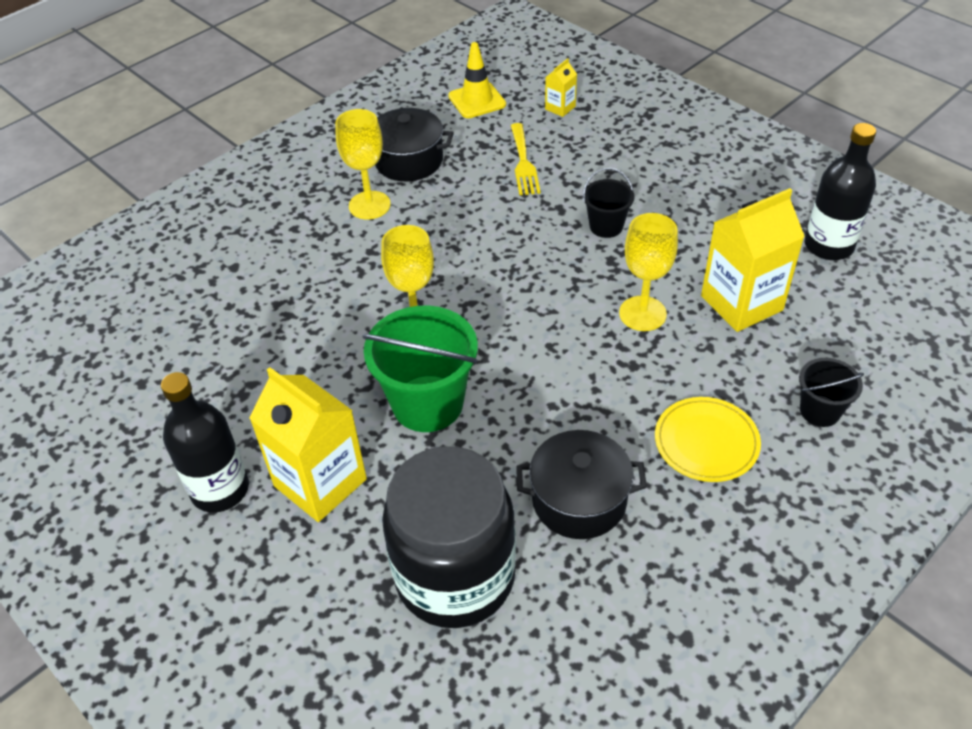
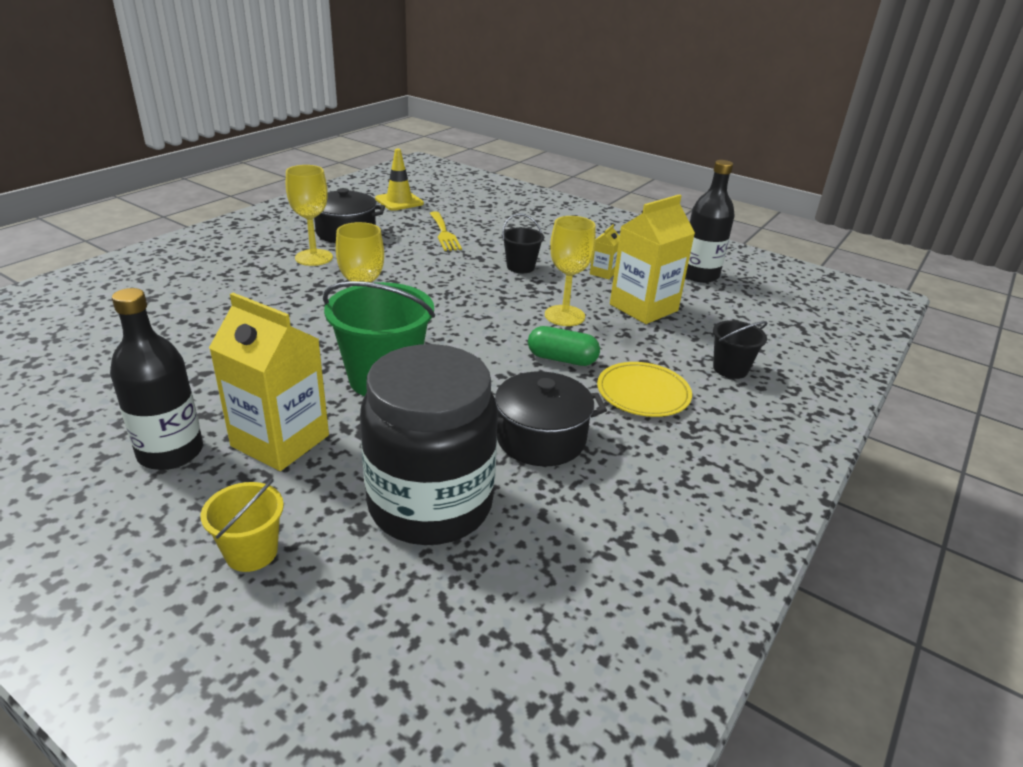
camera: 15 degrees left, 15 degrees down
(289, 616) = (251, 552): none -> yellow bucket
(560, 108) = (468, 205): yellow carton -> yellow carton (603, 273)
(625, 384) = (562, 359): none -> green capsule

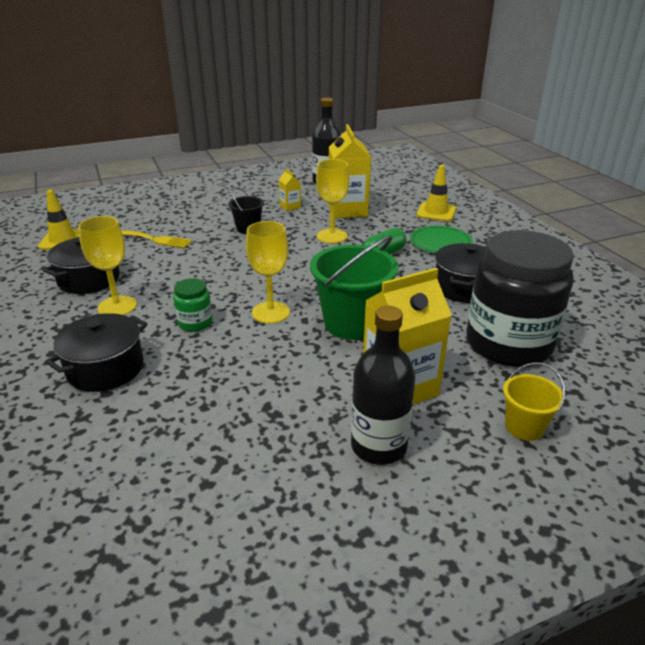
camera: 55 degrees left, 0 degrees up
(218, 285) = (105, 368): none -> black pot
(315, 298) = (195, 323): none -> green jar
(643, 393) = (440, 243): yellow plate -> green plate
(730, 369) = (436, 212): black bucket -> yellow traffic cone

